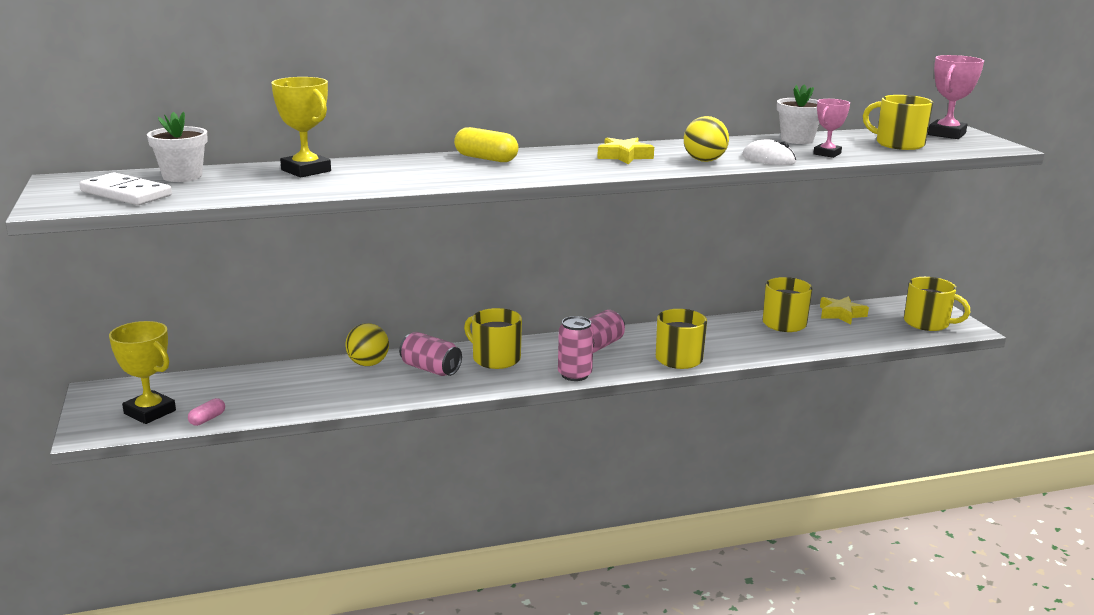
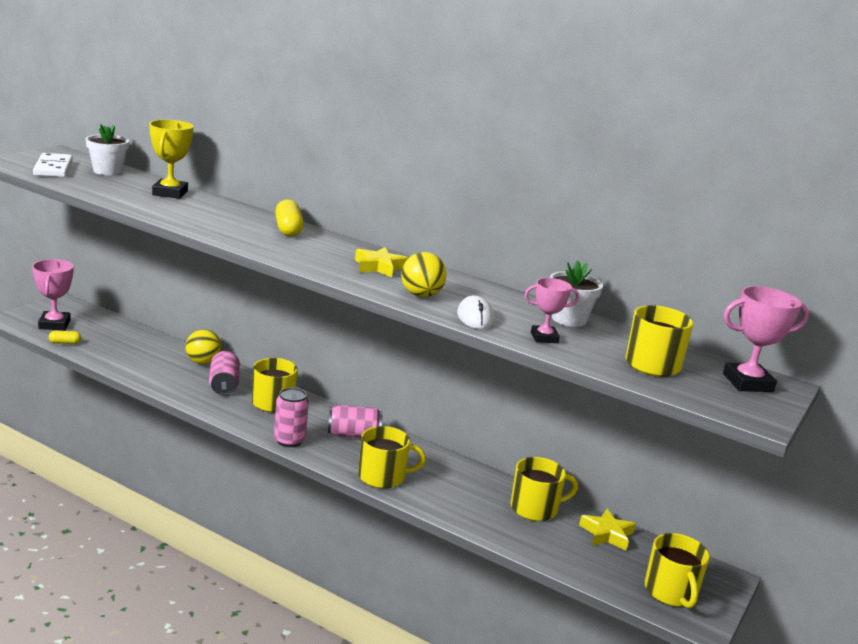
camera: 45 degrees right, 0 degrees up
(150, 412) = (54, 324): yellow trophy -> pink trophy
(207, 419) = (65, 343): pink capsule -> yellow capsule

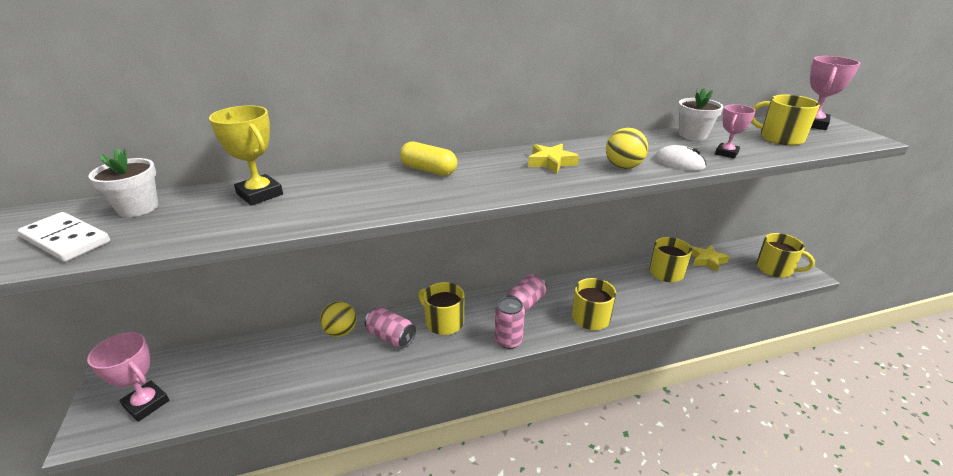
camera: 45 degrees left, 10 degrees up
(65, 343) = (194, 412): yellow capsule -> none

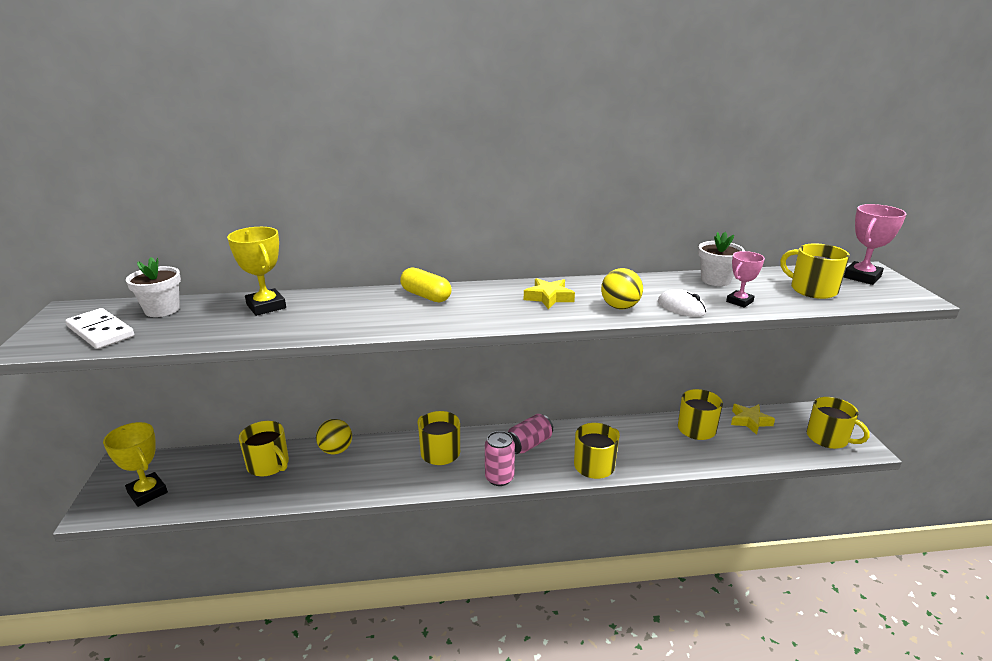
camera: 10 degrees right, 5 degrees down
(146, 403) = (147, 492): pink trophy -> yellow trophy
(274, 356) = (269, 465): none -> yellow mug
(391, 337) = (383, 461): pink can -> none

